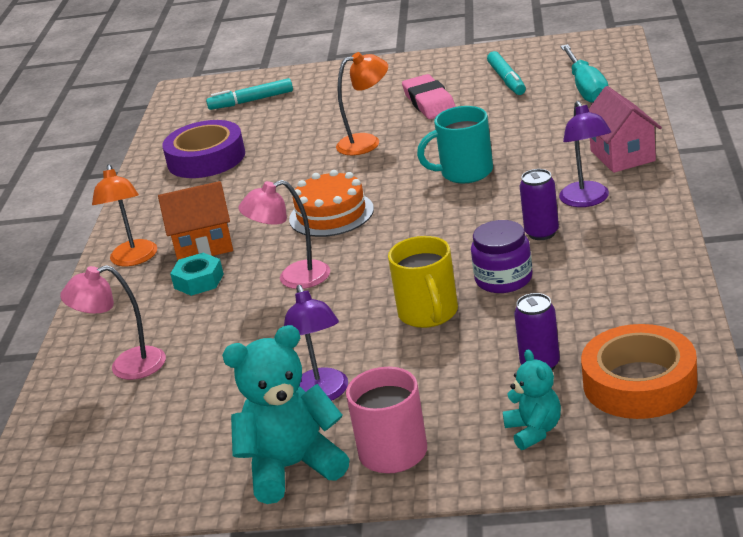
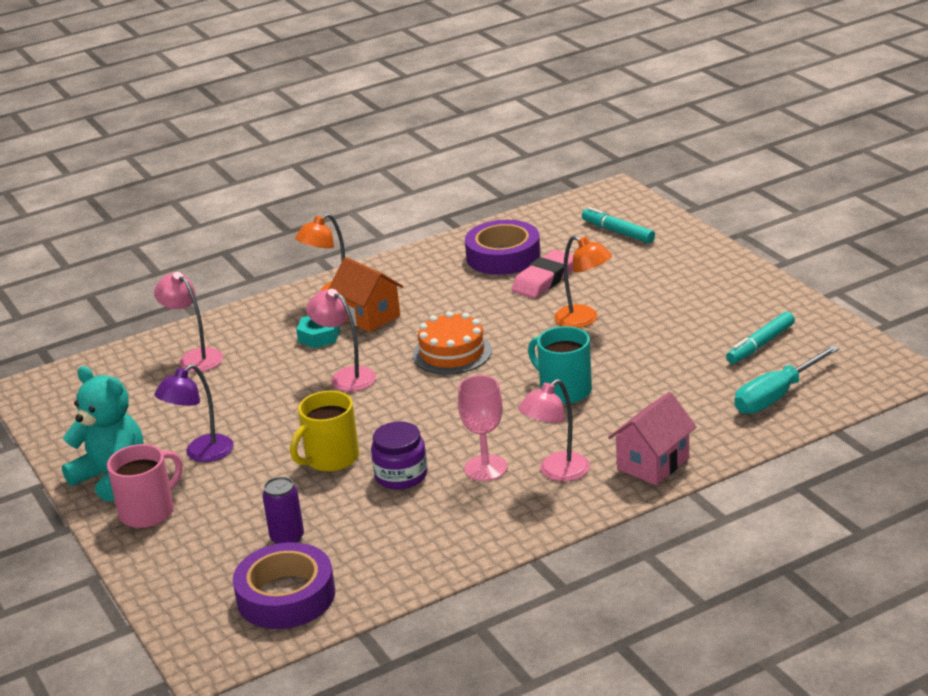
camera: 55 degrees right, 0 degrees up
(429, 102) = (682, 321): pink eraser -> pink eraser (544, 279)
(534, 431) = (200, 566): turquoise teddy bear -> none
(541, 233) = (486, 468): purple can -> pink goblet
(587, 200) = (557, 472): purple lamp -> pink lamp
(639, 383) = (286, 596): orange tape -> purple tape

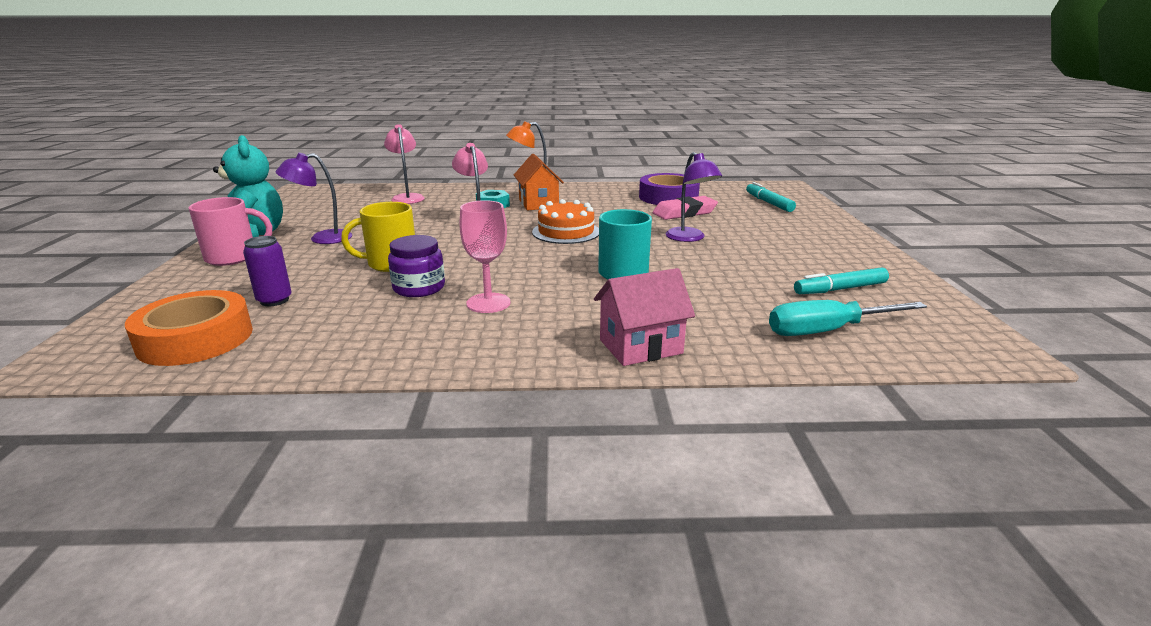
camera: 25 degrees right, 5 degrees down
(286, 596) = (195, 339): purple tape -> orange tape
(557, 472) = (542, 325): pink lamp -> none
(584, 320) = (689, 238): orange lamp -> purple lamp

